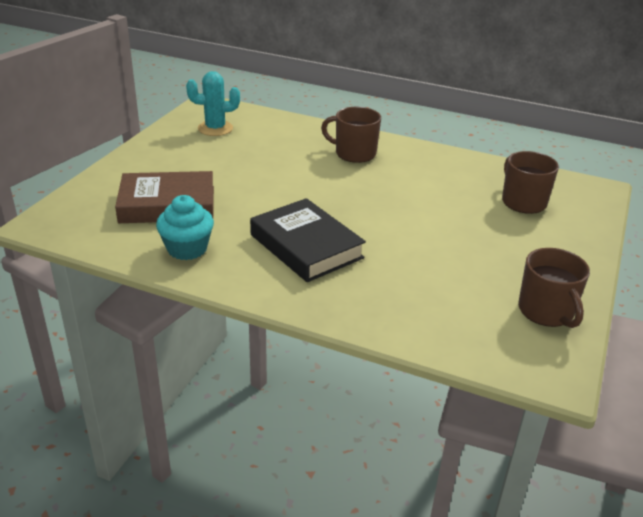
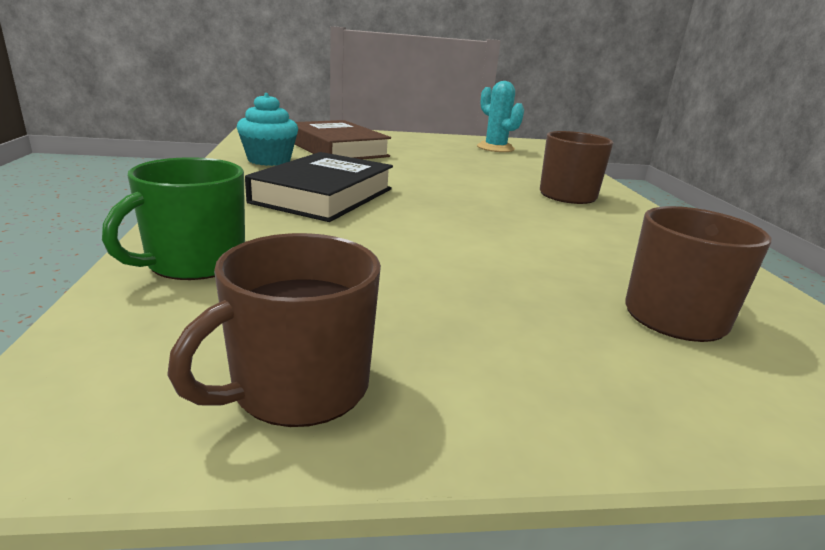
camera: 60 degrees right, 10 degrees down
(410, 319) = (194, 263): none -> green mug

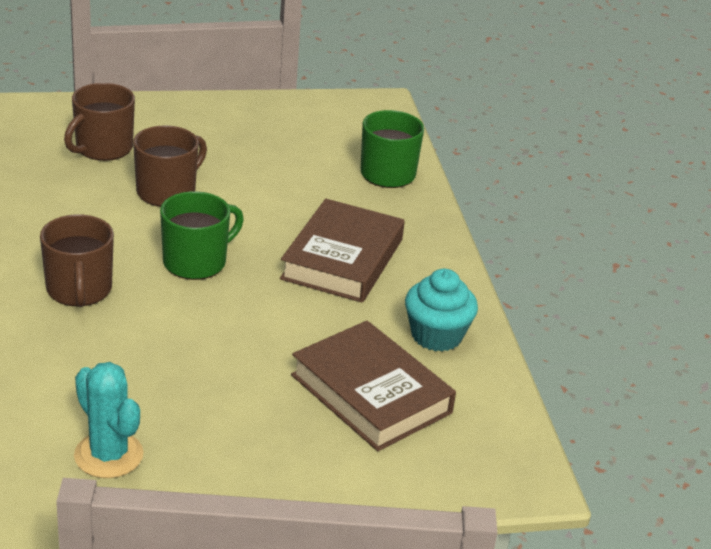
camera: 175 degrees right, 10 degrees up
(298, 387) = (300, 114): brown mug -> brown mug (167, 191)
(324, 196) = (342, 259): black book -> brown book
(472, 202) = (196, 262): none -> green mug

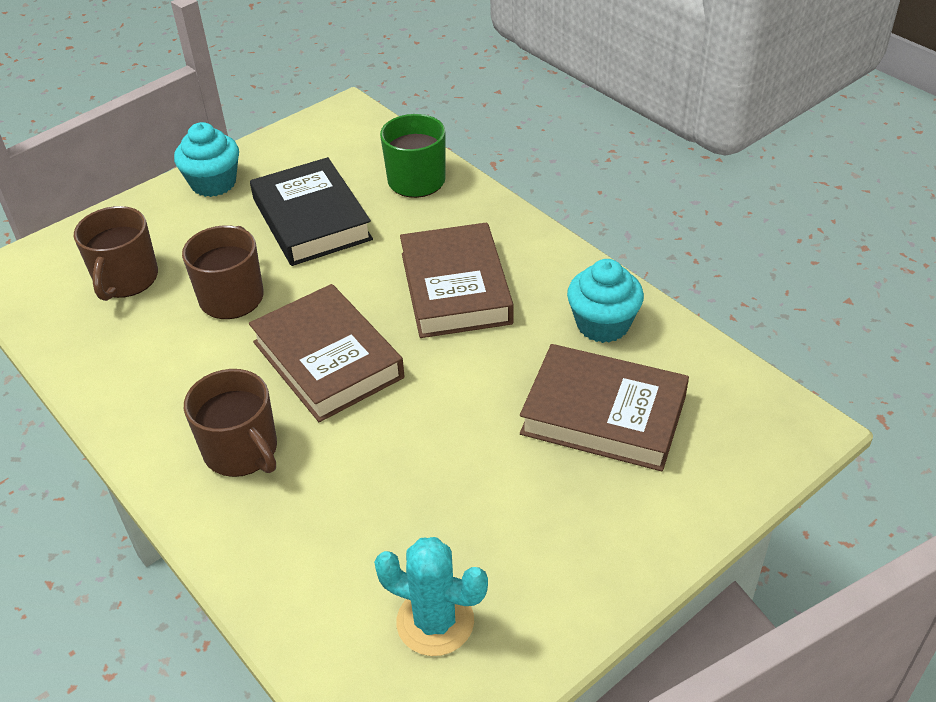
camera: 25 degrees left, 10 degrees up
(196, 262) = (327, 360): green mug -> brown book
(227, 111) = (213, 183): none -> turquoise cupcake
(277, 166) = (312, 219): none -> black book

